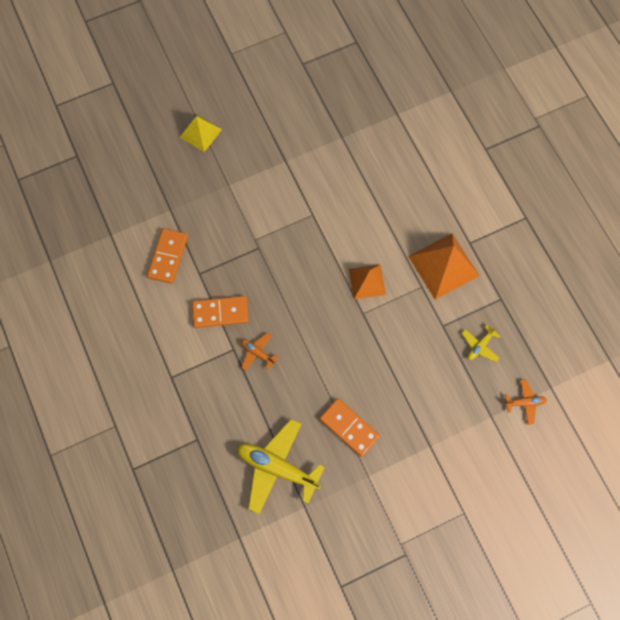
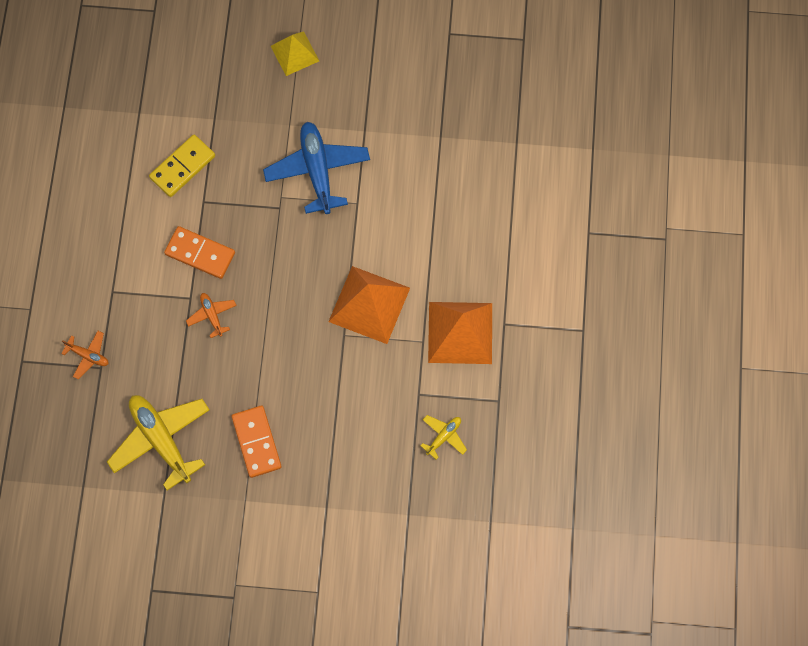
camera: 30 degrees right, 0 degrees up
(168, 257) = (183, 167): orange domino -> yellow domino
(269, 206) = (317, 170): none -> blue plane
(367, 281) = (369, 304): orange pyramid -> orange pyramid, size x1.62
(480, 346) = (443, 436): yellow plane -> yellow plane turned 150 degrees clockwise
(524, 402) = (452, 520): orange plane -> orange plane (88, 356)

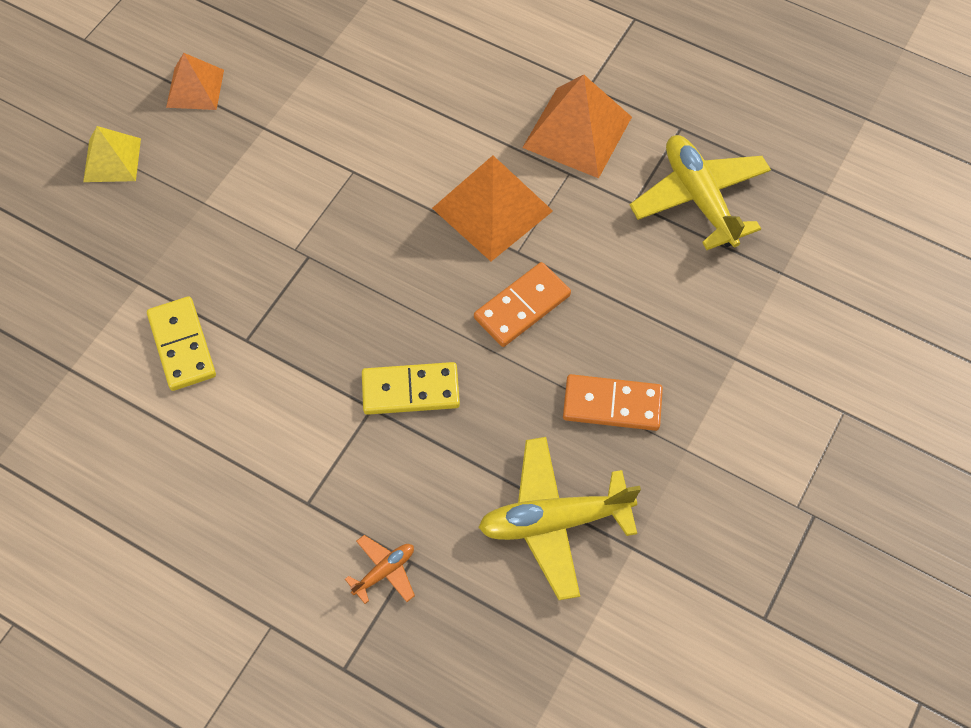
camera: 65 degrees left, 10 degrees down
(200, 254) = (316, 372): orange domino -> orange domino (522, 307)
(212, 315) = (410, 390): orange plane -> yellow domino
(317, 170) = (284, 196): blue plane -> none
(374, 72) = (195, 88): none -> orange pyramid
(443, 436) = (699, 198): yellow plane -> yellow plane, size x2.09

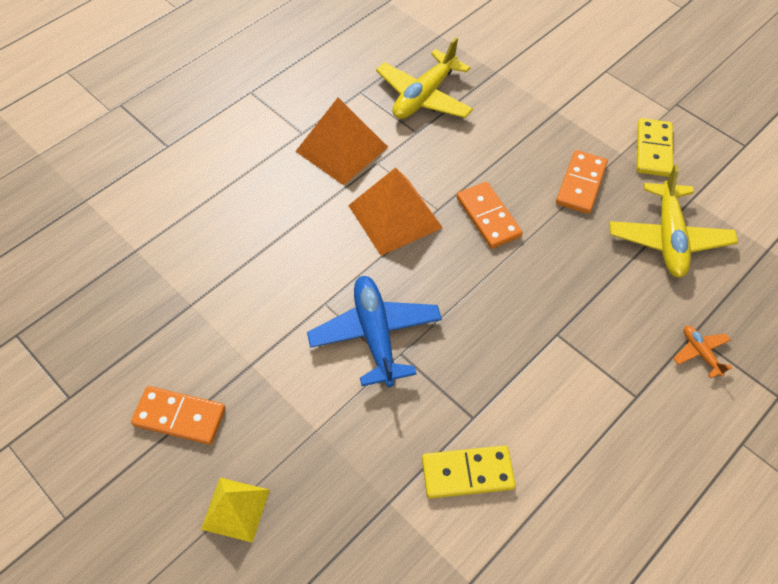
camera: 75 degrees left, 5 degrees down
(195, 88) = (179, 417): orange pyramid -> orange domino
(326, 227) = (375, 334): none -> blue plane
(410, 390) = (546, 304): yellow domino -> yellow domino (653, 150)
(699, 198) = (424, 96): yellow plane -> yellow plane turned 45 degrees counterclockwise

